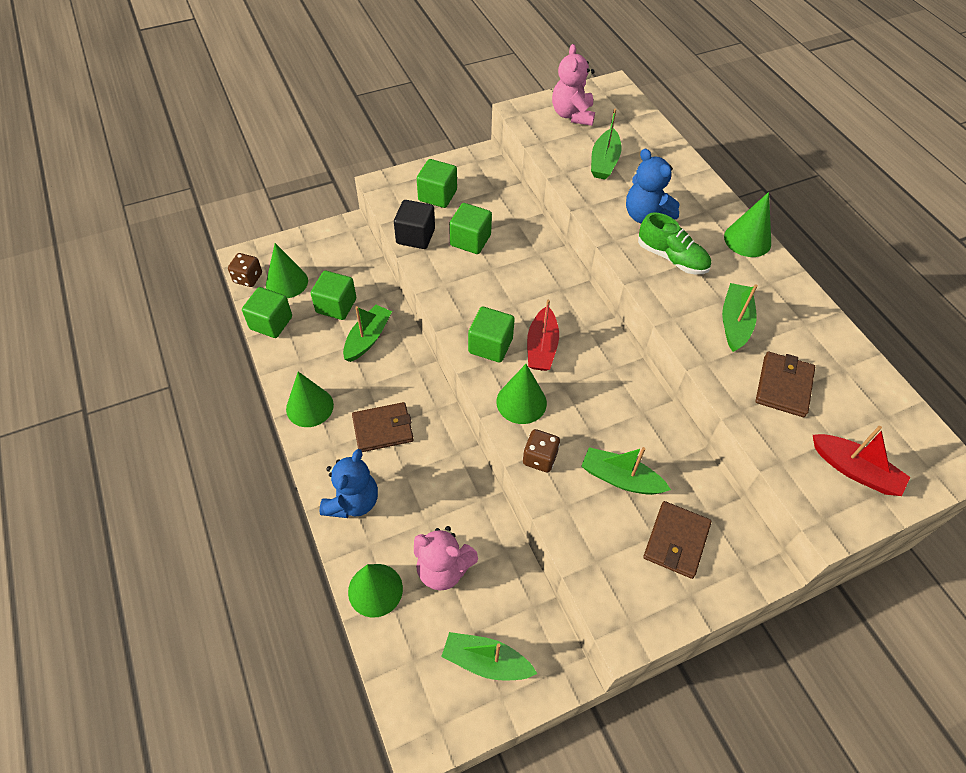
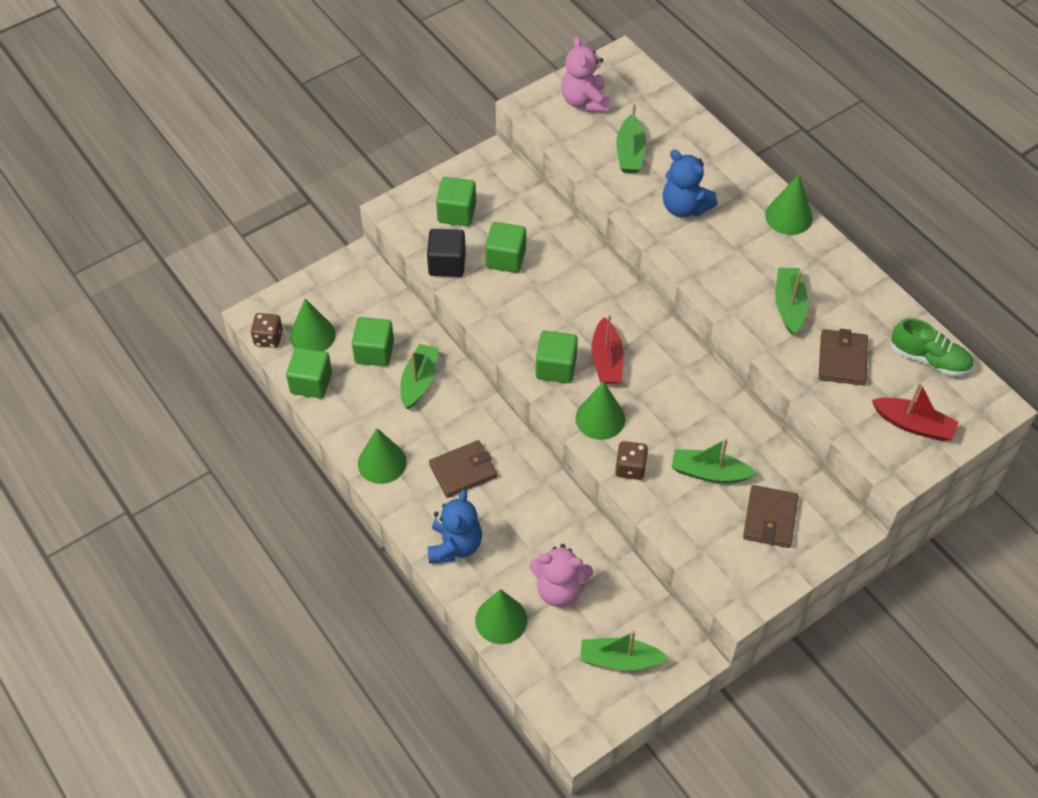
camera: 10 degrees left, 0 degrees up
(671, 258) = (718, 249): green shoe -> green shoe (929, 359)

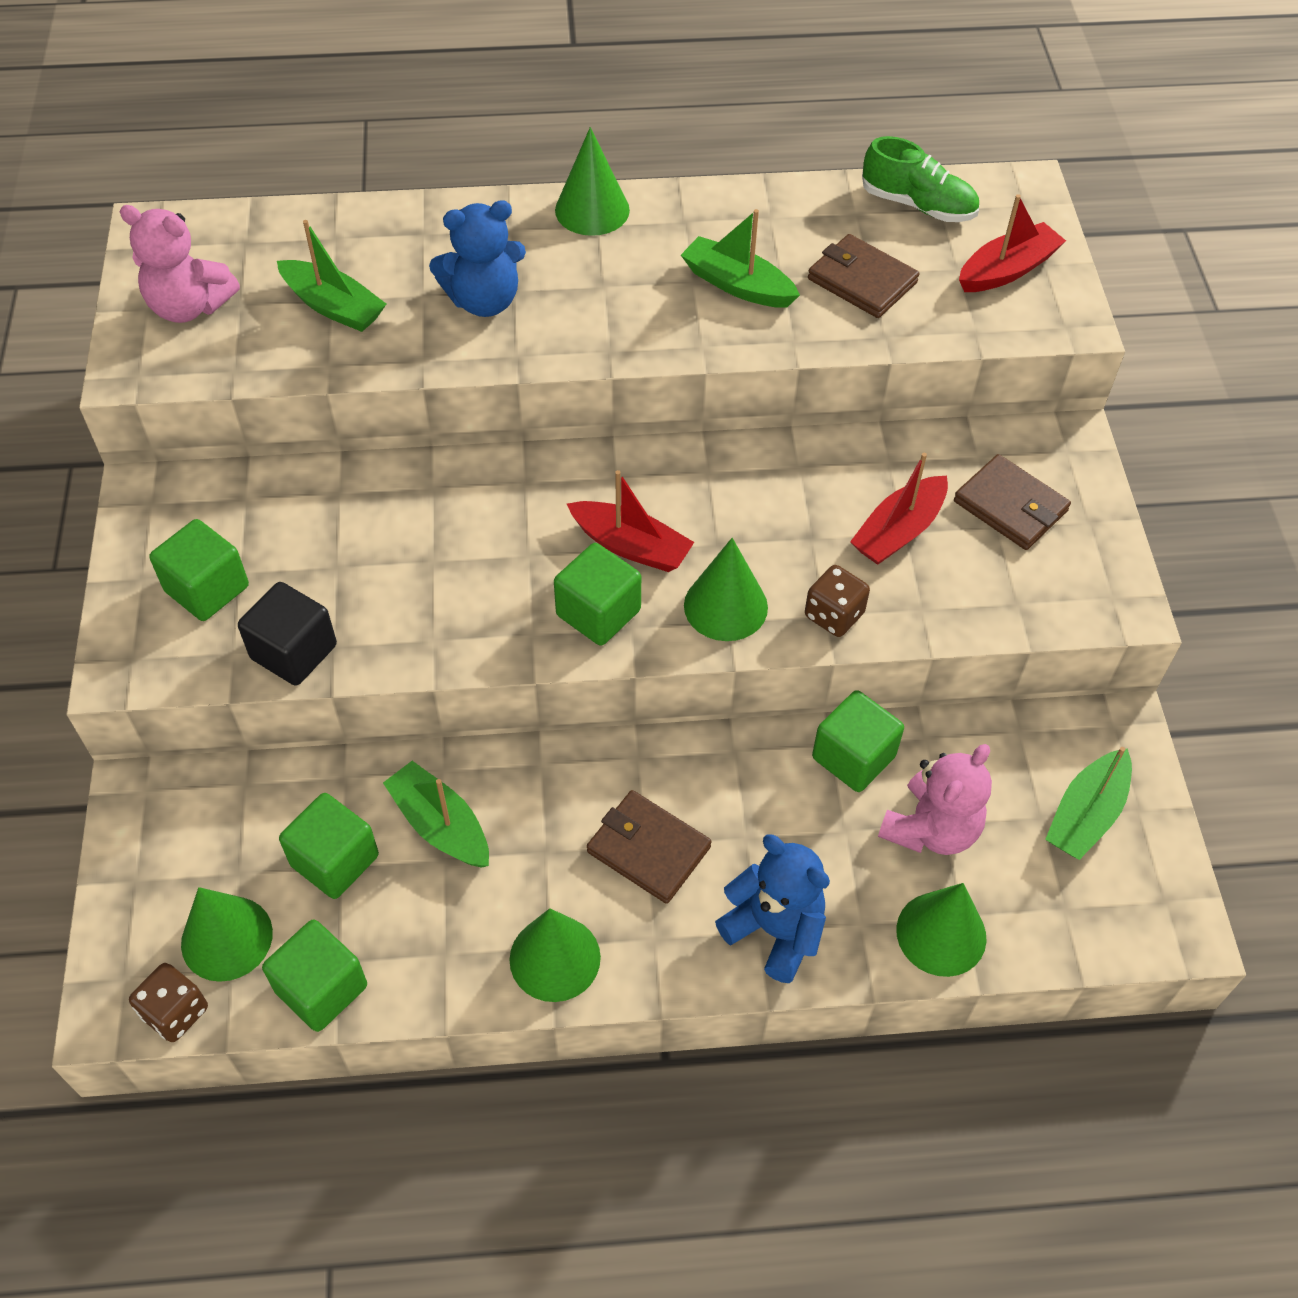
camera: 60 degrees left, 0 degrees up
(463, 471) = (648, 849): brown wallet -> brown wallet turned 60 degrees counterclockwise
(506, 258) = (350, 571): green cube -> green cube (853, 757)
(709, 473) = (898, 531): green boat -> red boat
(929, 359) = (918, 205): green shoe -> green shoe turned 60 degrees clockwise

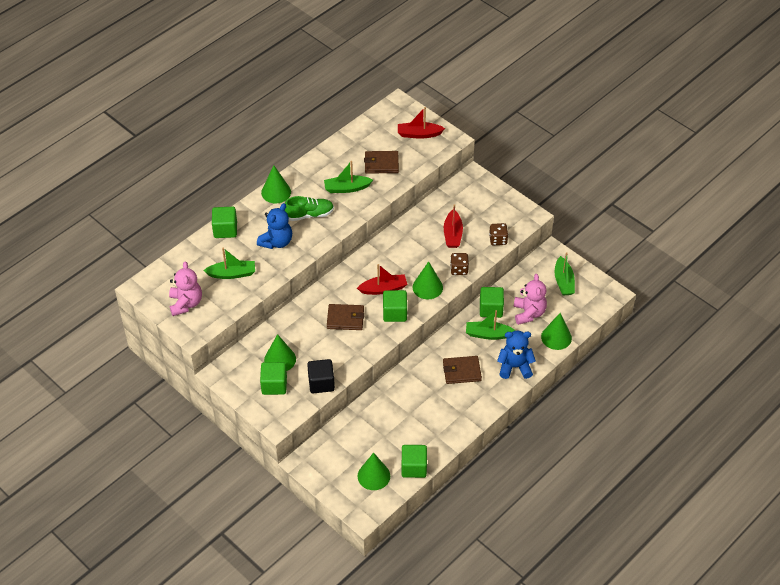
camera: 40 degrees left, 5 degrees down
(175, 1012) = (381, 502): brown dice -> brown dice (498, 240)
(189, 306) = (186, 303): pink teddy bear -> pink teddy bear turned 75 degrees counterclockwise
(335, 860) = (380, 436): green cube -> green cube (225, 230)
(440, 825) = (399, 406): green boat -> green boat (488, 334)
(555, 958) = (466, 415): green cone -> green cone (280, 359)
(918, 205) = (372, 129): green shoe -> green shoe (309, 215)
(1007, 270) = (419, 134): red boat -> red boat turned 105 degrees counterclockwise
(1010, 506) = (475, 207): brown wallet -> brown wallet (345, 319)

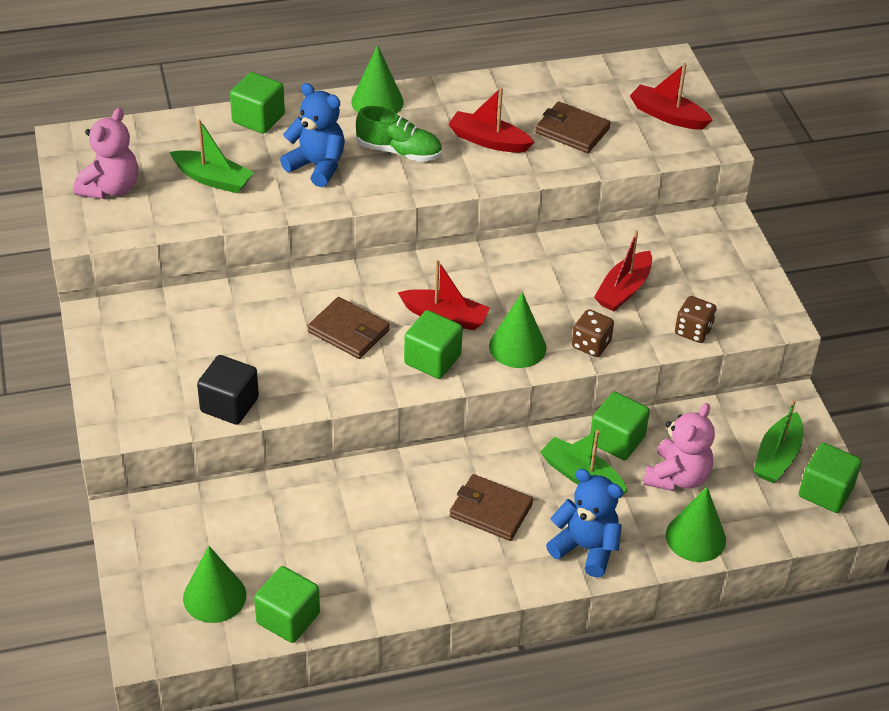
camera: 30 degrees right, 5 degrees down
(274, 385) = (157, 373): green cube -> green cube (825, 492)
(276, 242) = (317, 166): blue teddy bear -> blue teddy bear turned 120 degrees counterclockwise
(280, 359) = (199, 341): green cone -> none
(347, 188) = (488, 141): green boat -> red boat

